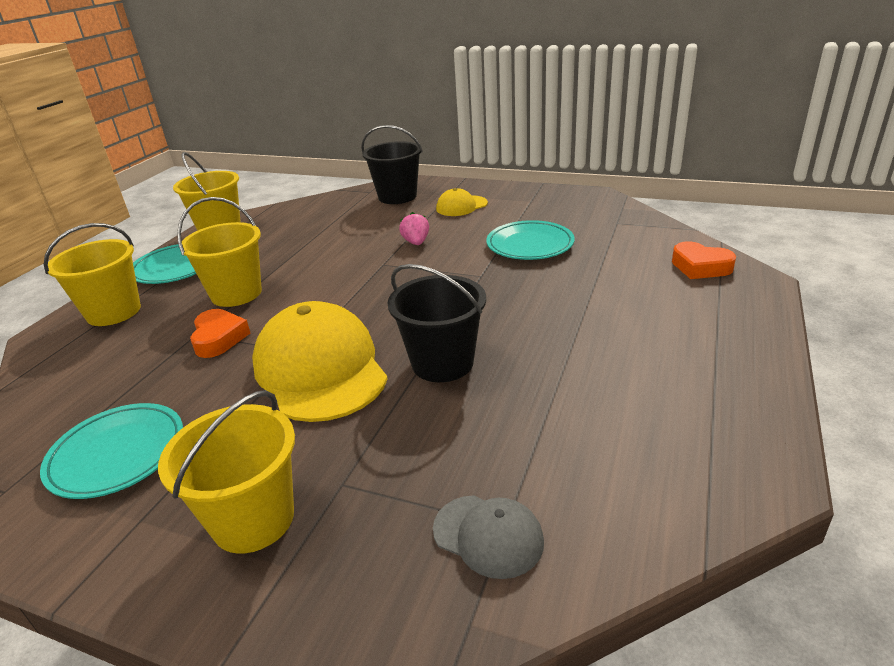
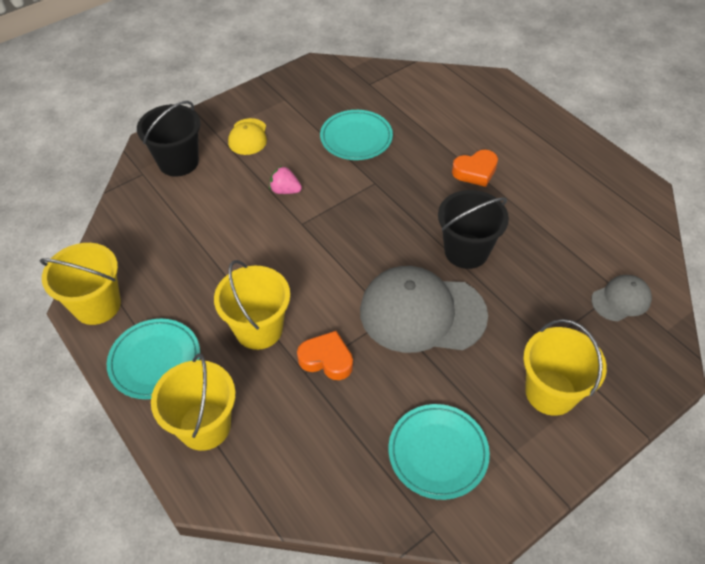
camera: 60 degrees left, 20 degrees up
(320, 368) = (422, 313): yellow cap -> grey cap
(700, 267) = (461, 90): orange heart -> orange heart (475, 171)

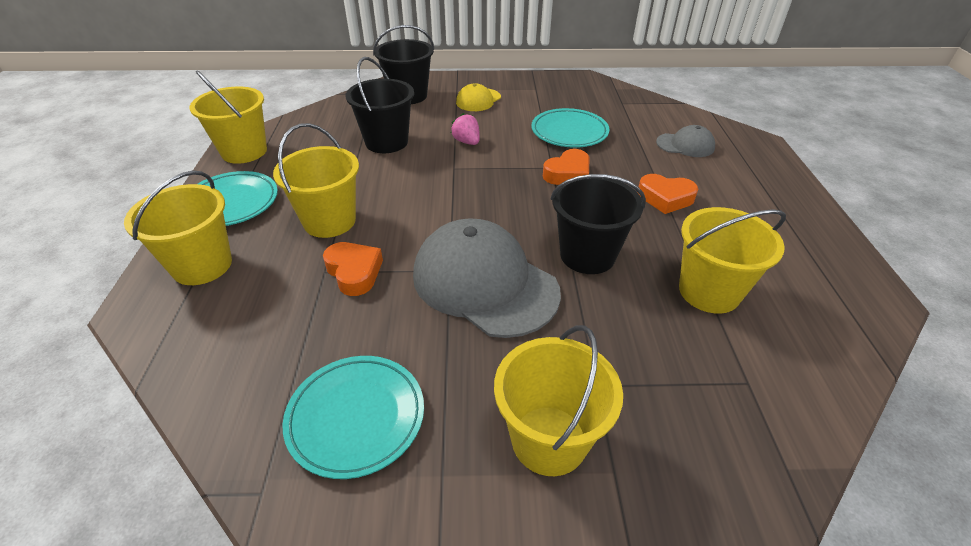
camera: 35 degrees right, 10 degrees down
(217, 226) = (386, 142): none -> black bucket
(392, 183) = (568, 174): none -> orange heart
(556, 237) = (709, 291): none -> yellow bucket
(621, 299) = (743, 395): grey cap -> grey cap (685, 145)

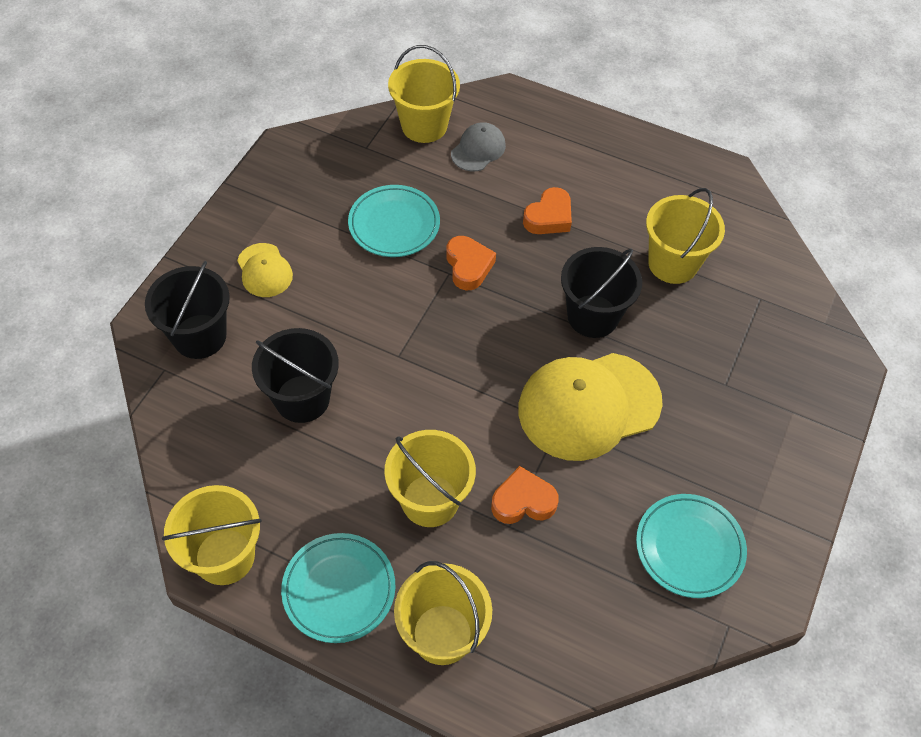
camera: 65 degrees left, 15 degrees up
(467, 142) = (353, 322): pink strawberry -> none
(484, 283) = (588, 406): grey cap -> yellow cap
(549, 440) = (756, 435): yellow bucket -> yellow bucket (424, 126)

